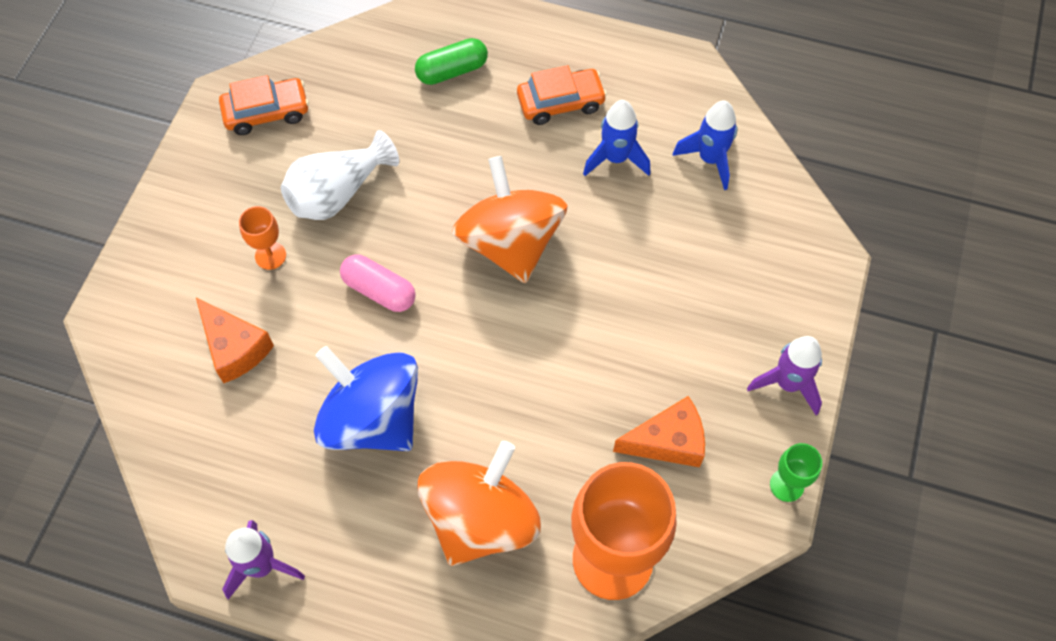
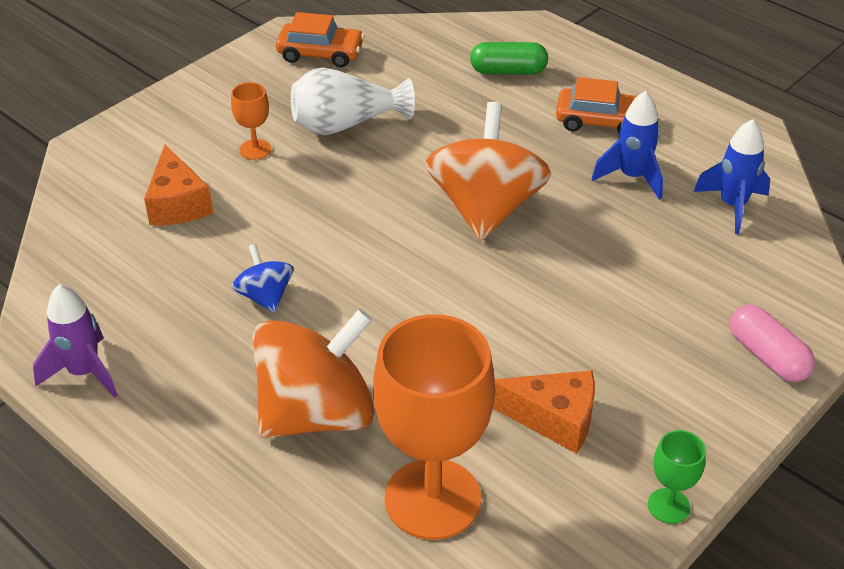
camera: 25 degrees right, 20 degrees down
(372, 418) = (265, 296): blue spinning top -> blue spinning top, size x0.48
(379, 290) = (336, 204): pink capsule -> pink capsule (767, 356)
(787, 384) = (719, 416): purple rocket -> none

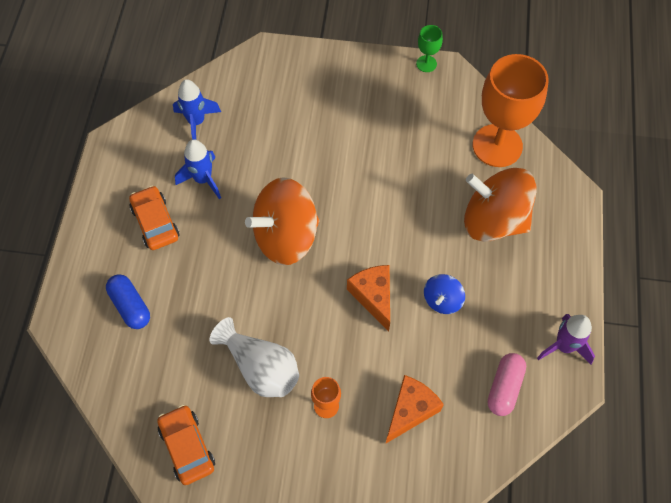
camera: 125 degrees left, 20 degrees up
(508, 71) = (130, 306): green capsule -> blue capsule
(554, 419) = (414, 125): orange cheese -> orange cheese (373, 296)
(767, 356) = (306, 64): pink capsule -> pink capsule (504, 388)

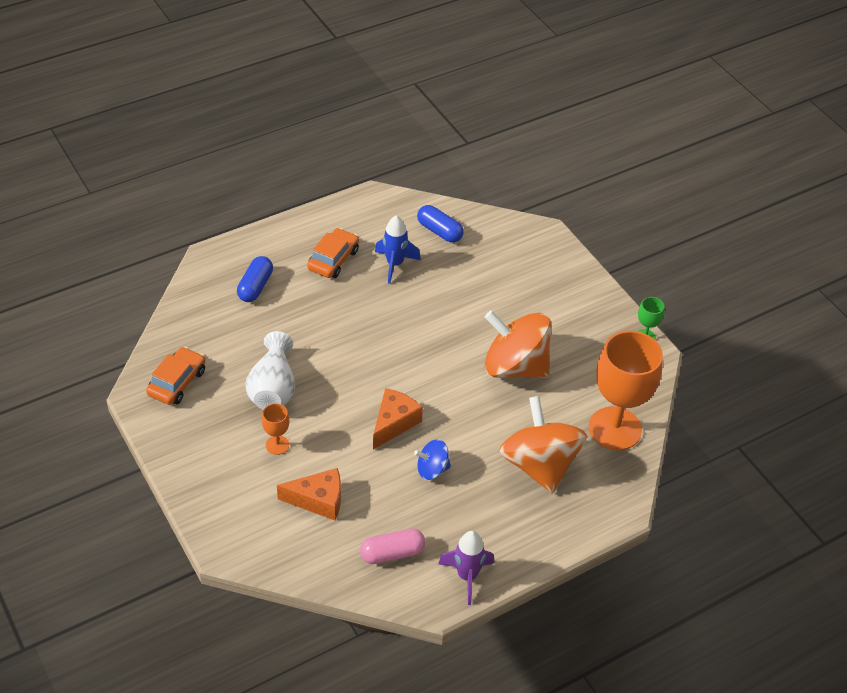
camera: 50 degrees right, 15 degrees down
(196, 122) = (439, 231): blue rocket -> blue capsule
(286, 237) = (394, 340): orange spinning top -> orange spinning top (515, 366)

